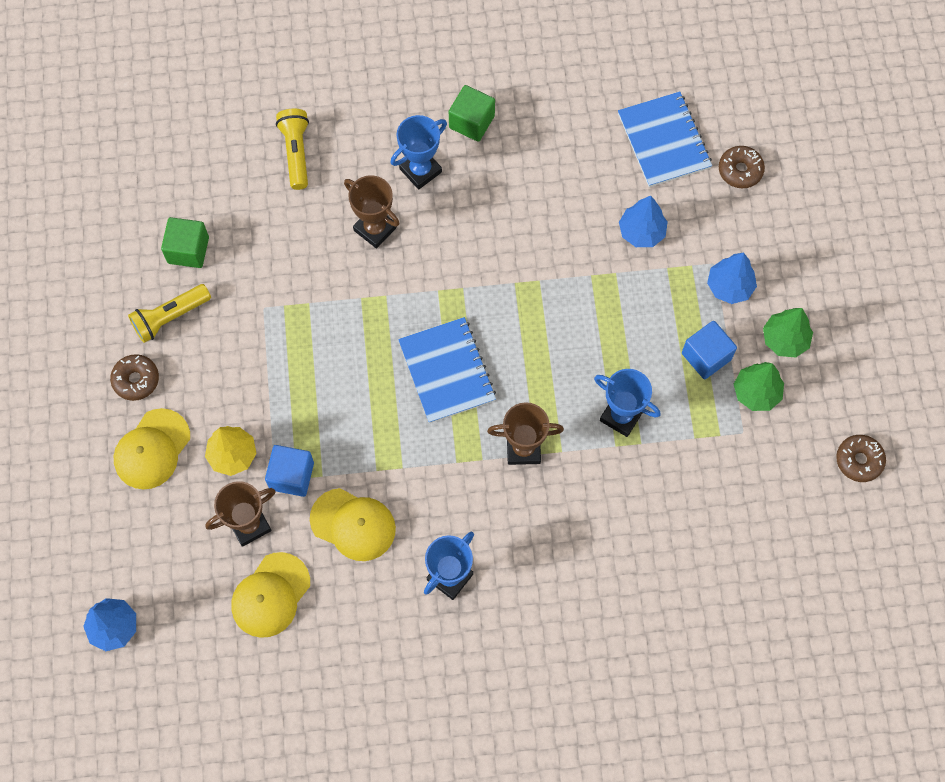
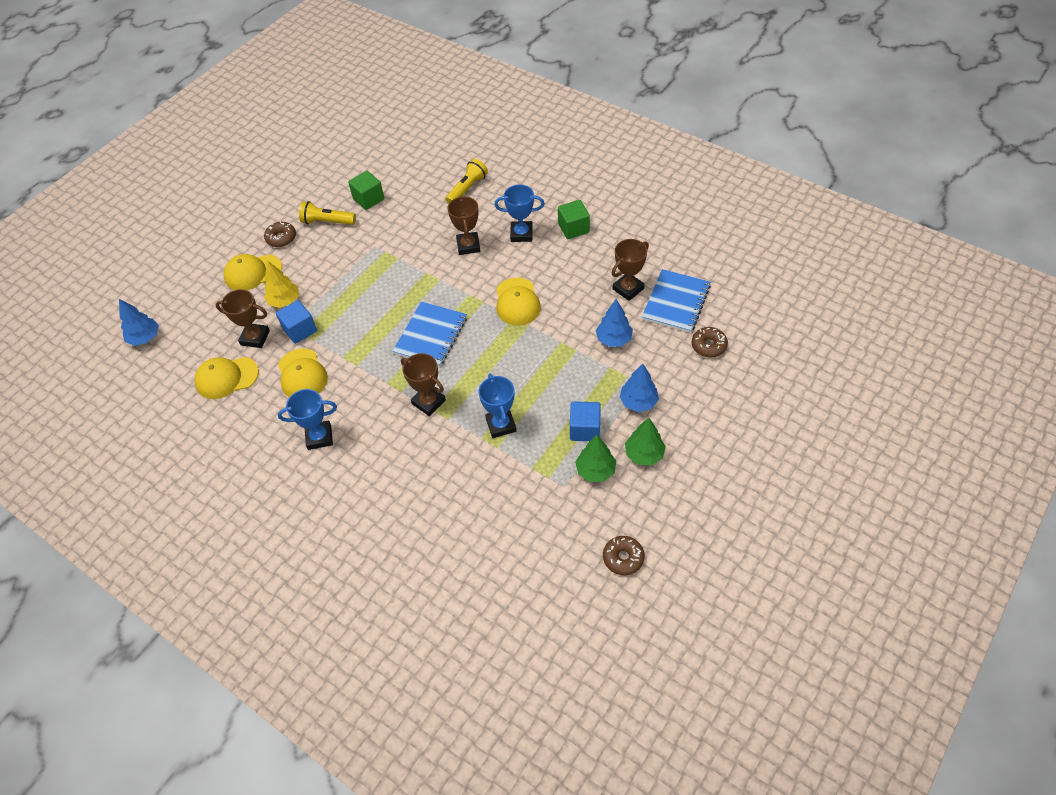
camera: 45 degrees right, 15 degrees down
(499, 261) = (517, 302): none -> yellow cap
(601, 159) = (628, 289): none -> brown trophy

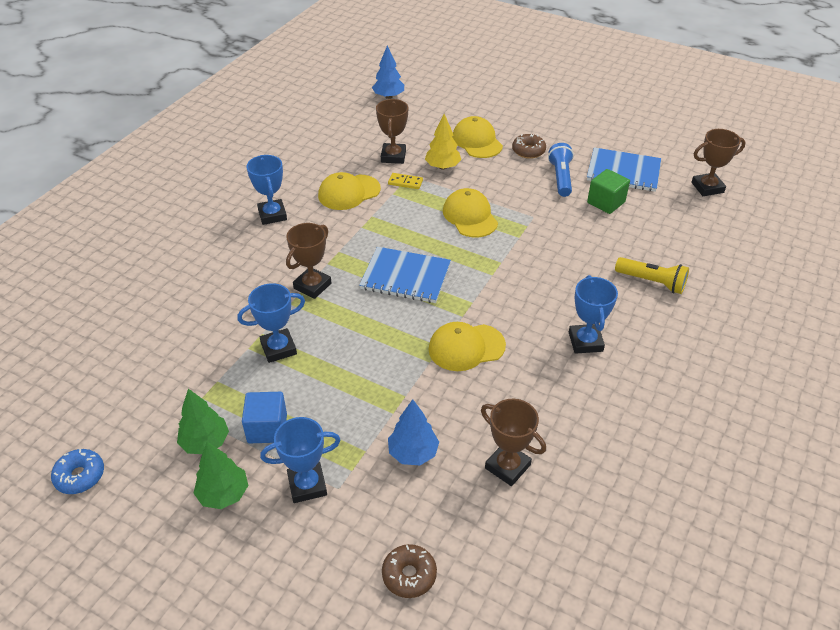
camera: 80 degrees right, 10 degrees down
(226, 378) = (344, 148): yellow cap -> yellow cap (470, 216)
(300, 330) = (405, 182): blue cube -> yellow domino
(327, 222) = (560, 177): yellow flashlight -> blue flashlight
(468, 246) = (552, 293): brown trophy -> brown trophy (707, 187)
(573, 228) = (611, 396): green cube -> none
(623, 558) = (80, 476): brown donut -> blue donut
(638, 402) = (307, 485): blue tree -> blue trophy
(676, 302) = (490, 529): blue notebook -> blue notebook (623, 172)

